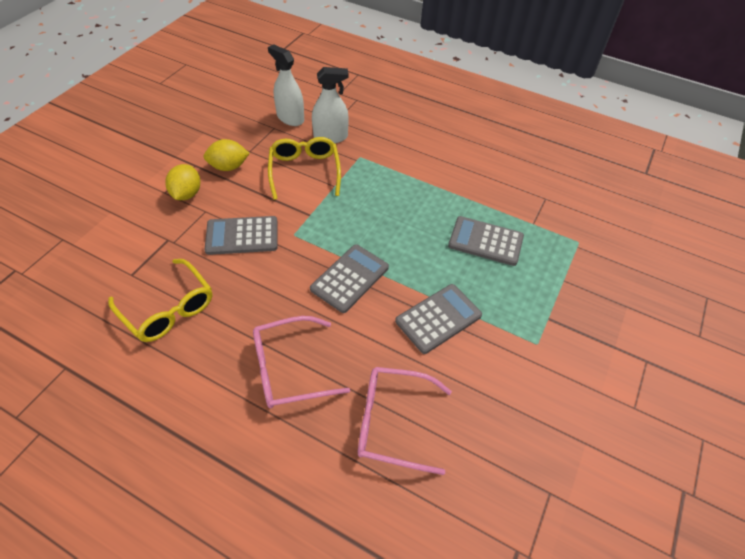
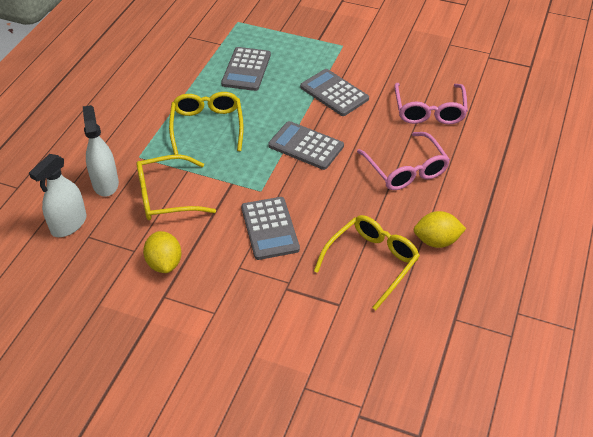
camera: 95 degrees left, 5 degrees down
(187, 194) = (214, 290): yellow lemon -> yellow lemon (436, 241)
(393, 203) = (207, 126): none -> yellow glasses

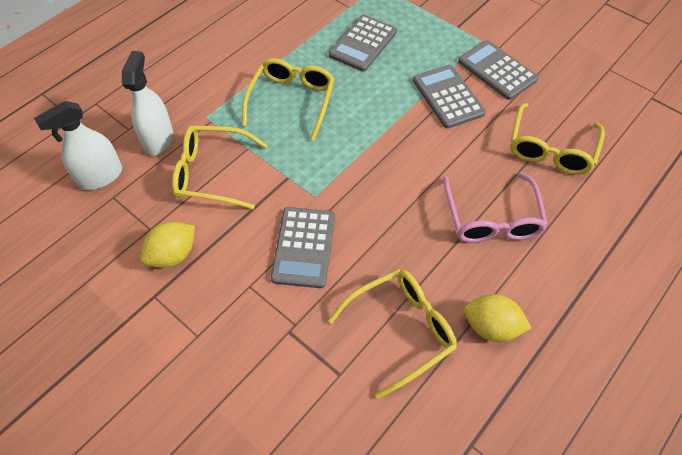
camera: 20 degrees right, 10 degrees up
(164, 263) = (173, 255): yellow lemon -> yellow lemon turned 45 degrees clockwise
(306, 146) = (388, 154): grey calculator -> grey calculator (497, 70)
(429, 111) = (551, 149): pink glasses -> yellow glasses

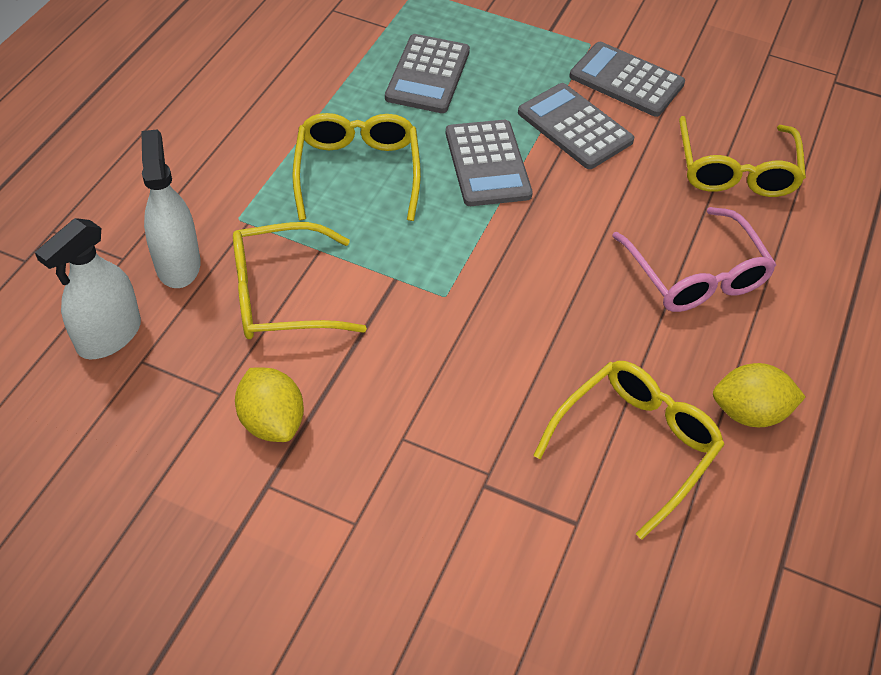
camera: 20 degrees left, 5 degrees down
(173, 255) = (272, 421): yellow lemon -> yellow lemon turned 60 degrees counterclockwise
(304, 247) = (458, 368): grey calculator -> grey calculator (487, 164)

